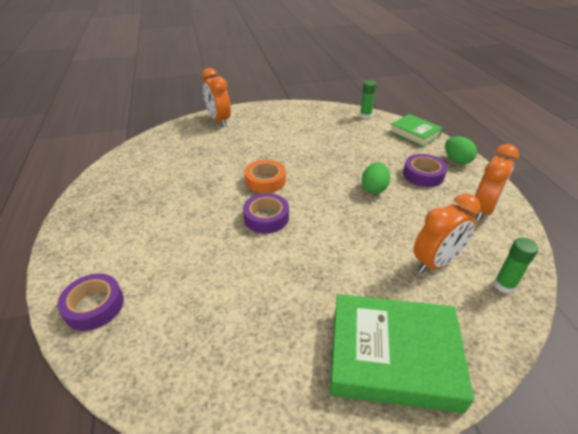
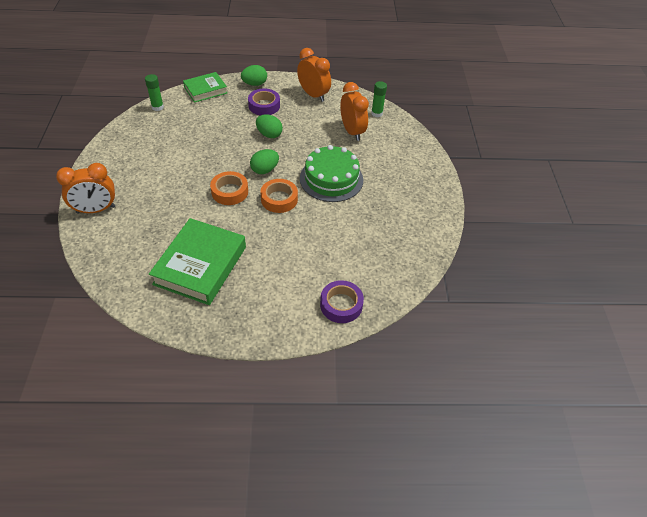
camera: 80 degrees left, 10 degrees up
(266, 217) = (279, 199): purple tape -> orange tape
(311, 197) = (265, 170): none -> green egg
(322, 257) = (331, 179): none -> green cake
(393, 356) = (411, 170): green book -> green book (200, 265)

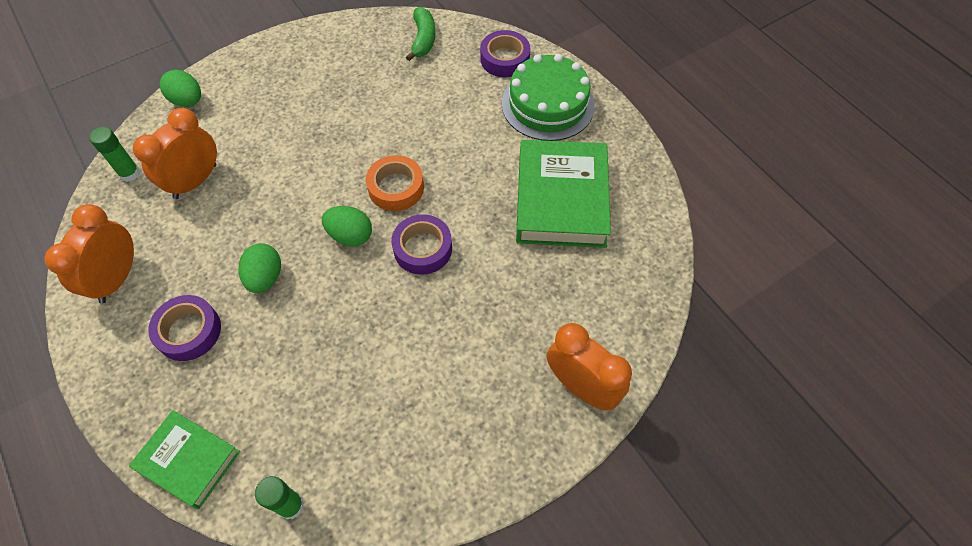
camera: 120 degrees left, 10 degrees up
(200, 265) = (561, 199): green book -> green book turned 75 degrees counterclockwise
(230, 192) = (423, 248): orange tape -> purple tape
(254, 84) = (125, 389): green egg -> green egg (188, 101)
(331, 179) = (318, 155): green cake -> green cake (547, 104)
(396, 269) = (423, 39): none -> green banana

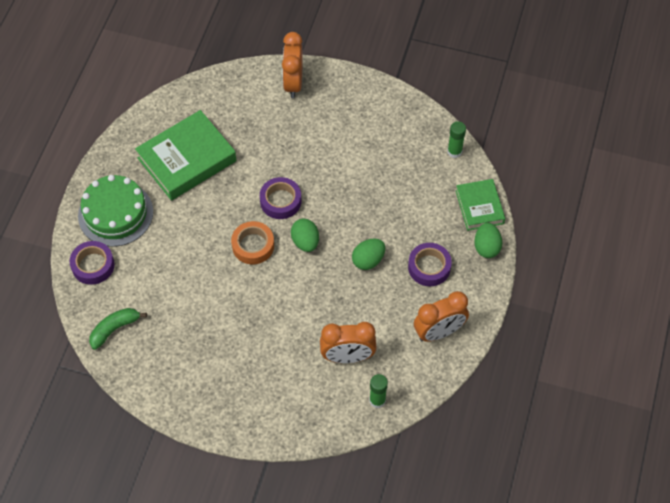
camera: 130 degrees left, 0 degrees up
(188, 101) = (297, 426): green egg -> green egg (486, 247)

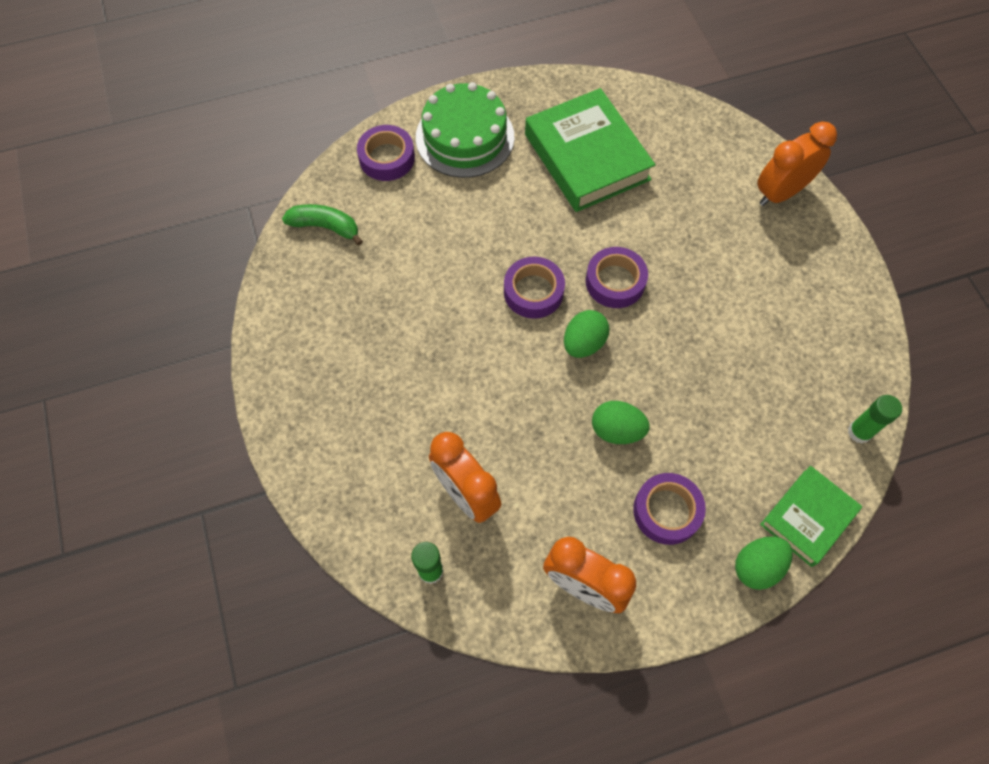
camera: 55 degrees right, 5 degrees up
(187, 160) = (586, 157): green book -> green book turned 45 degrees clockwise
(253, 245) = (533, 292): orange tape -> purple tape

